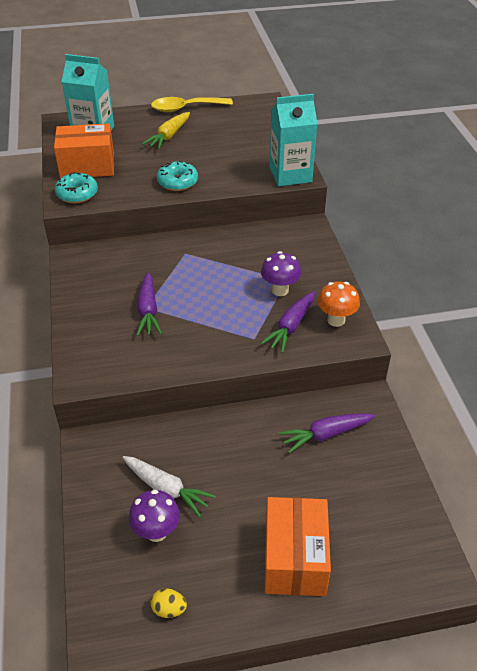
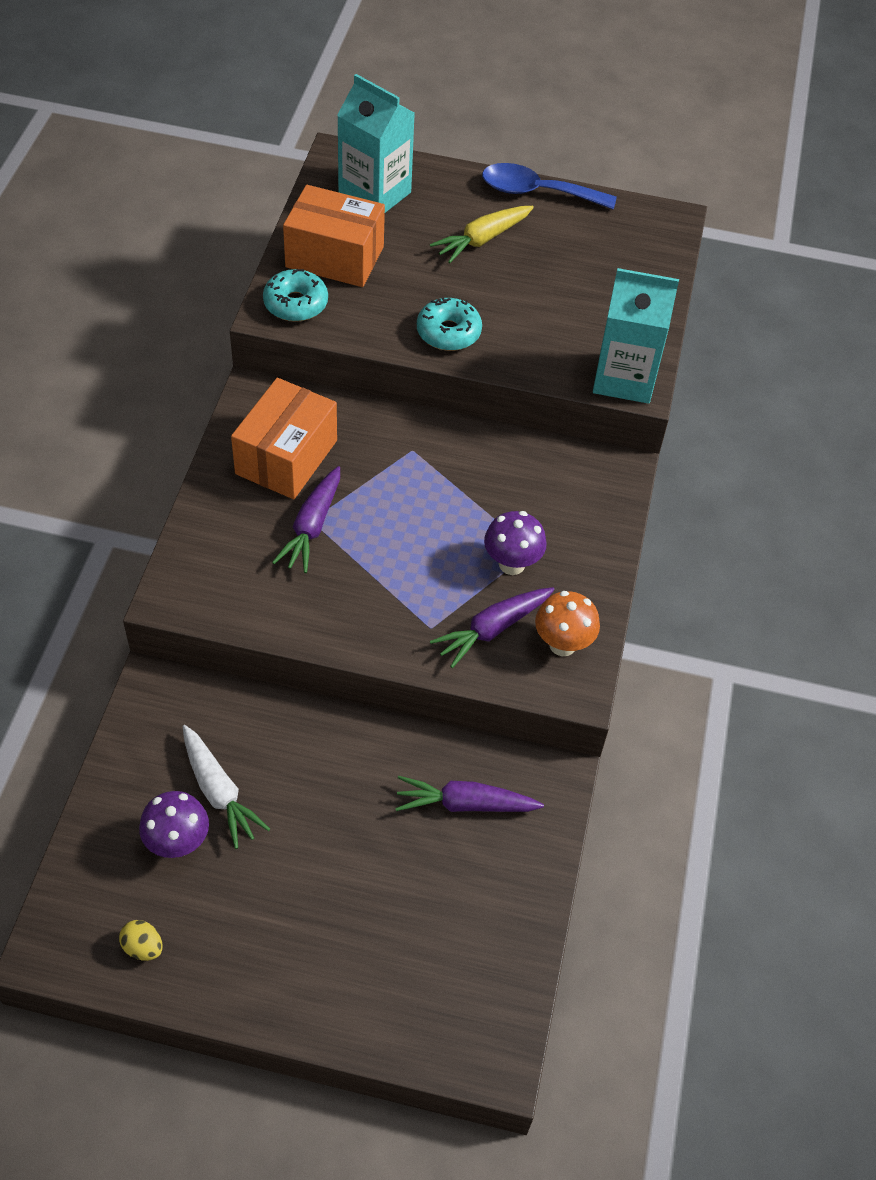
camera: 20 degrees right, 10 degrees up
(185, 108) = (537, 192): yellow spoon -> blue spoon
(295, 558) = (326, 953): orange box -> orange box (286, 457)

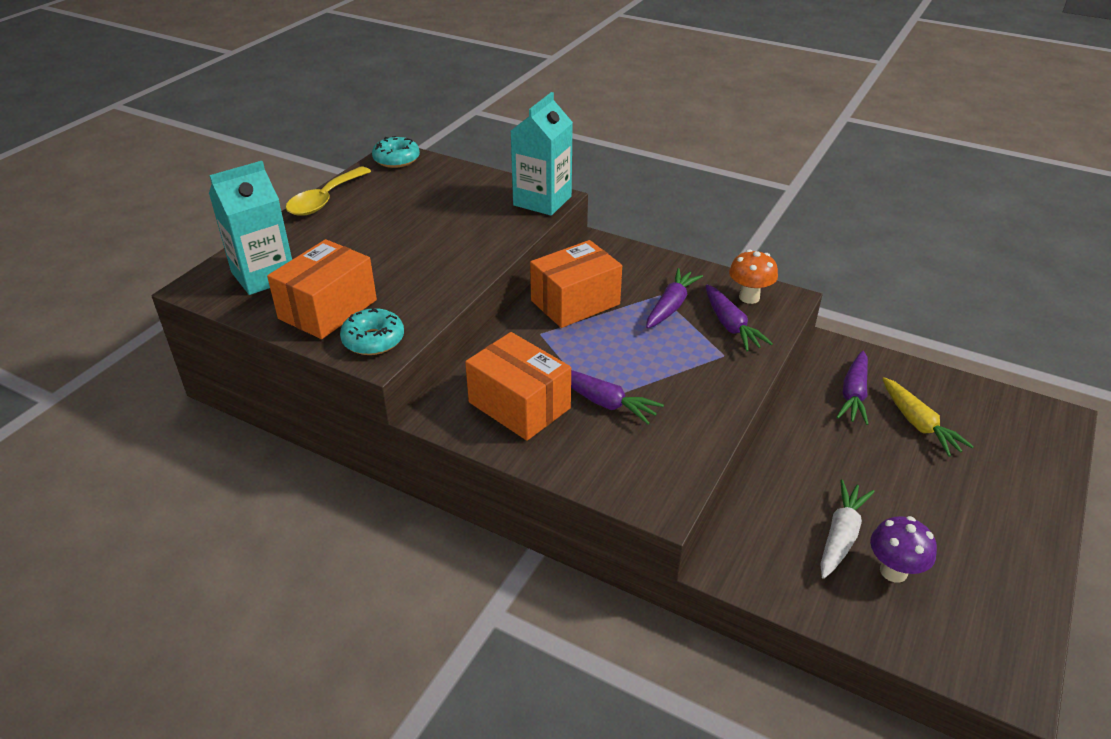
camera: 70 degrees left, 15 degrees down
(143, 947) = (1000, 611): yellow egg -> none
(219, 792) = (841, 535): white carrot -> white carrot turned 45 degrees counterclockwise
(448, 332) = (455, 266): turquoise donut -> turquoise donut (396, 159)
(482, 240) = (360, 233): yellow carrot -> yellow carrot (918, 424)
(483, 470) = (575, 302): none -> orange box
(511, 564) = (671, 306): purple mushroom -> purple carrot
(537, 192) = (325, 200): blue spoon -> yellow spoon

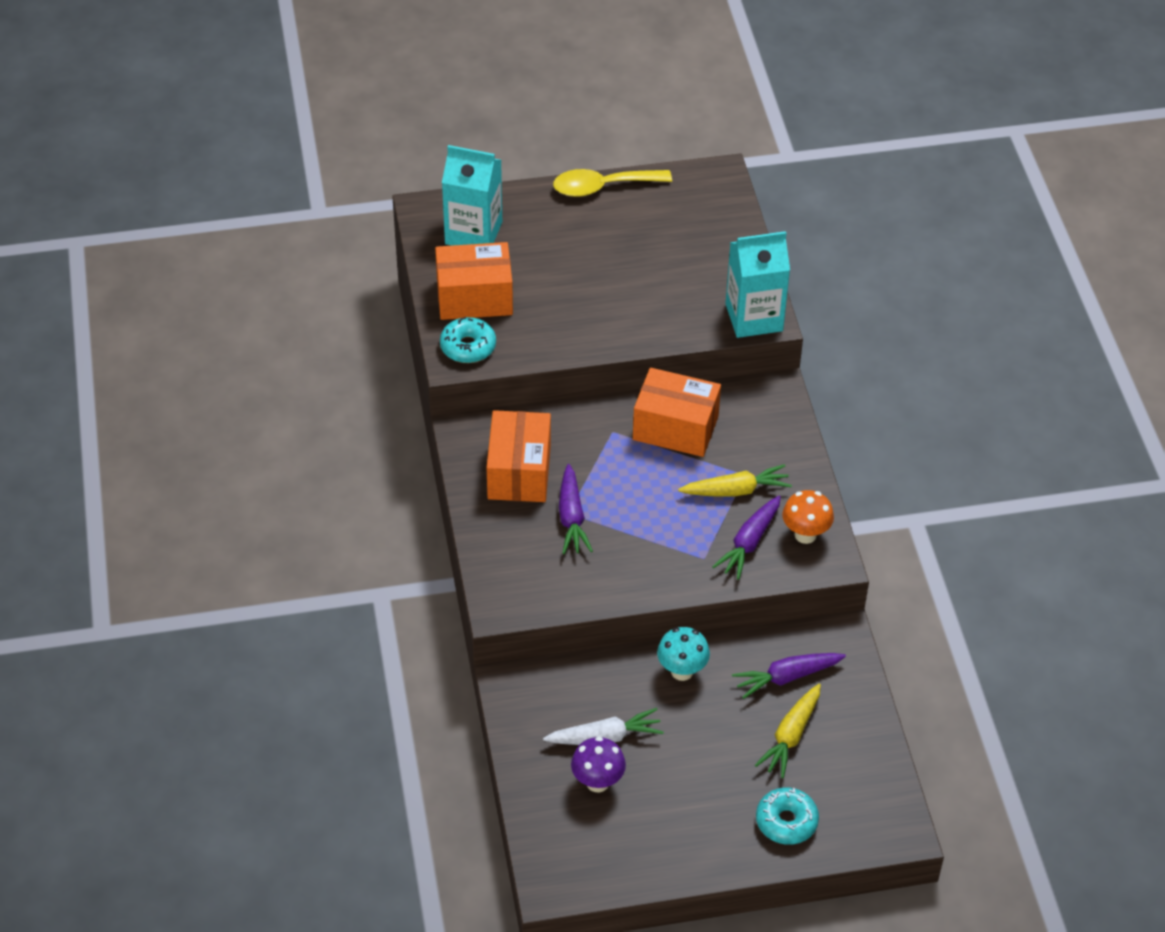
camera: 50 degrees right, 10 degrees up
(396, 159) = (712, 181): turquoise donut -> turquoise donut (786, 821)
(671, 306) = (736, 490): purple carrot -> yellow carrot
(801, 447) = (682, 671): none -> turquoise mushroom

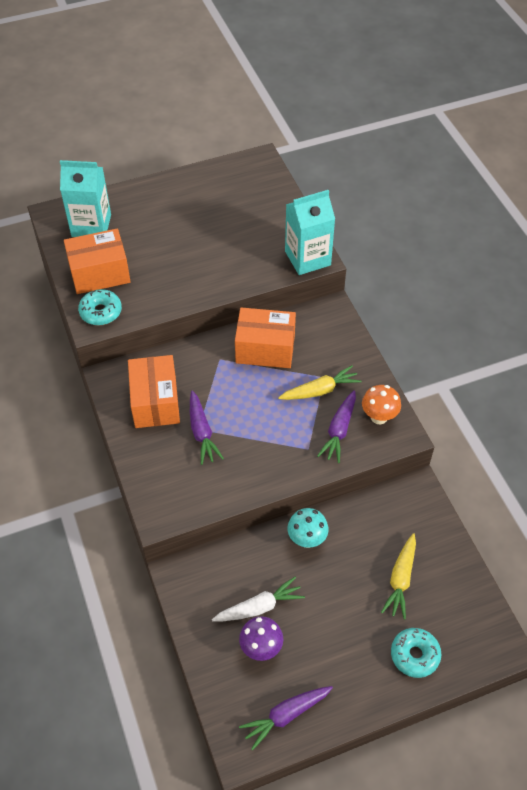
camera: 10 degrees left, 5 degrees up
(603, 187) = (179, 179): yellow spoon -> none
(786, 677) = (386, 530): purple carrot -> purple carrot (285, 715)

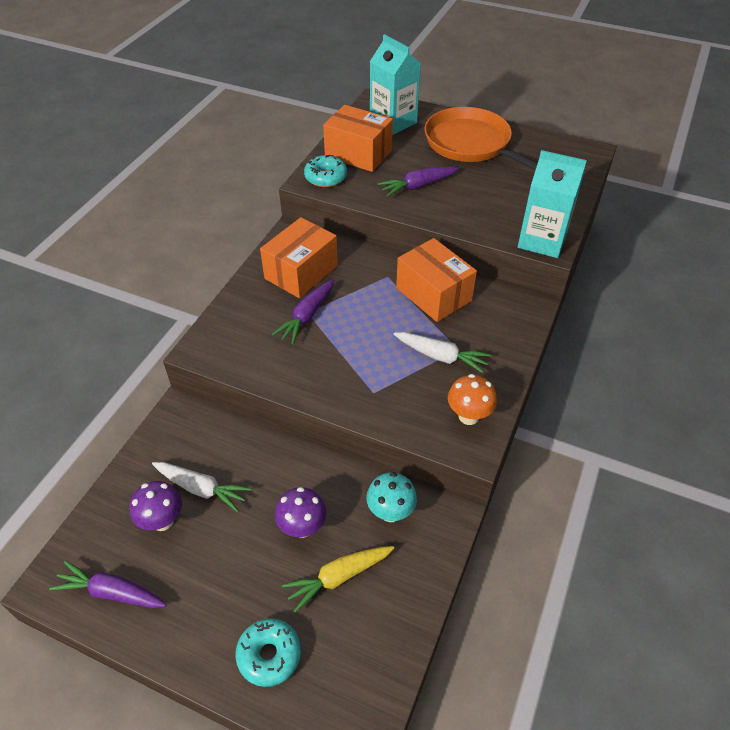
camera: 45 degrees right, 5 degrees down
(173, 208) = (470, 144): none -> orange pan
(307, 539) = (302, 471): turquoise mushroom -> turquoise mushroom (390, 512)
(320, 390) = (441, 357): yellow carrot -> white carrot
(339, 431) = (418, 399): purple carrot -> purple carrot (417, 186)
(348, 572) = (302, 527): none -> purple mushroom

